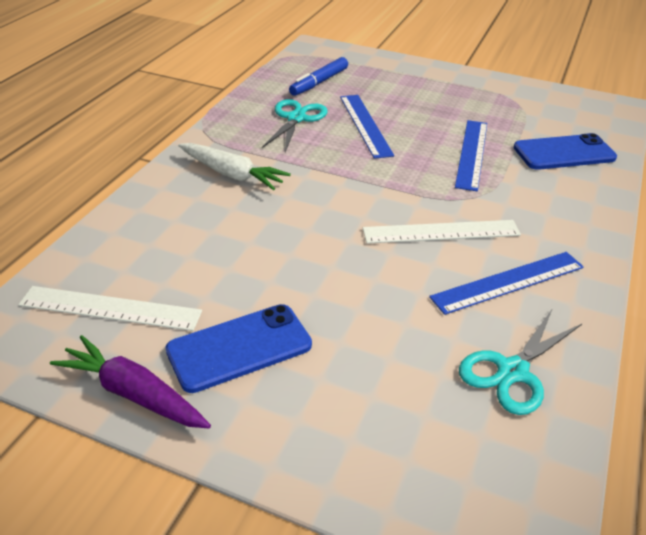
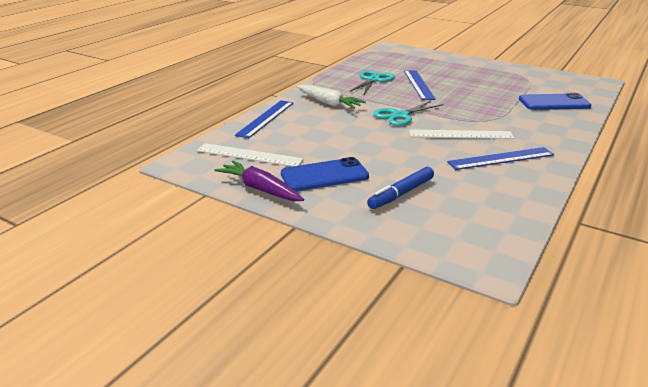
camera: 10 degrees right, 10 degrees down
(319, 82) = (391, 64): blue marker -> blue marker (401, 194)
(471, 153) = (488, 100): blue ruler -> blue ruler (265, 118)
(512, 371) = (495, 196): turquoise scissors -> turquoise scissors (400, 116)

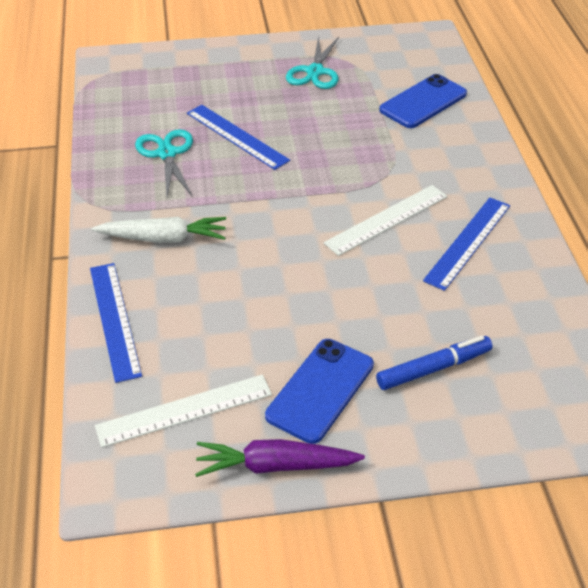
camera: 40 degrees left, 15 degrees up
(400, 116) = (283, 218): turquoise scissors -> turquoise scissors (315, 72)
(401, 194) = (433, 369): blue marker -> blue marker turned 120 degrees counterclockwise

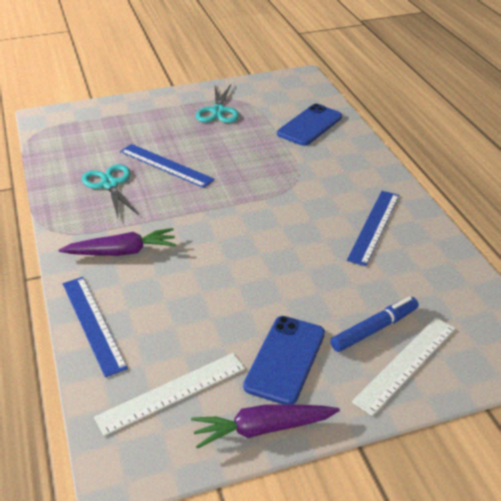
camera: 10 degrees left, 5 degrees down
(163, 238) = (122, 252): white carrot -> purple carrot
(386, 219) = (304, 216): white ruler -> white ruler (405, 363)

